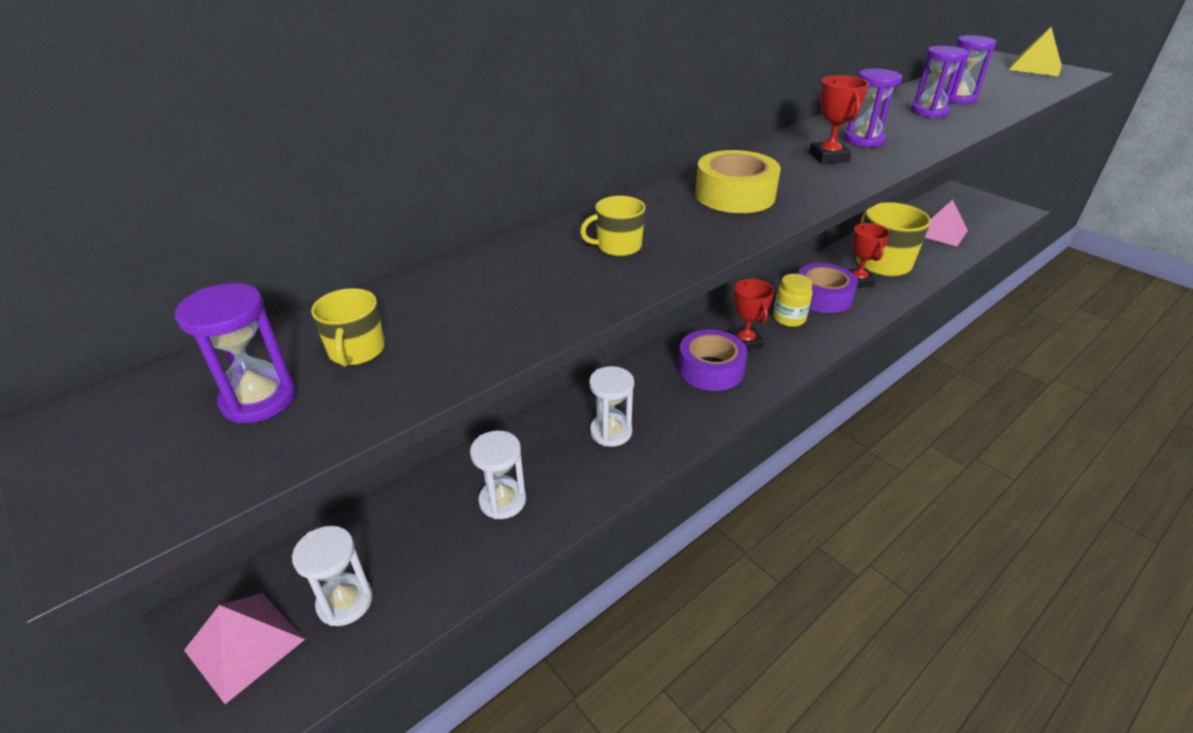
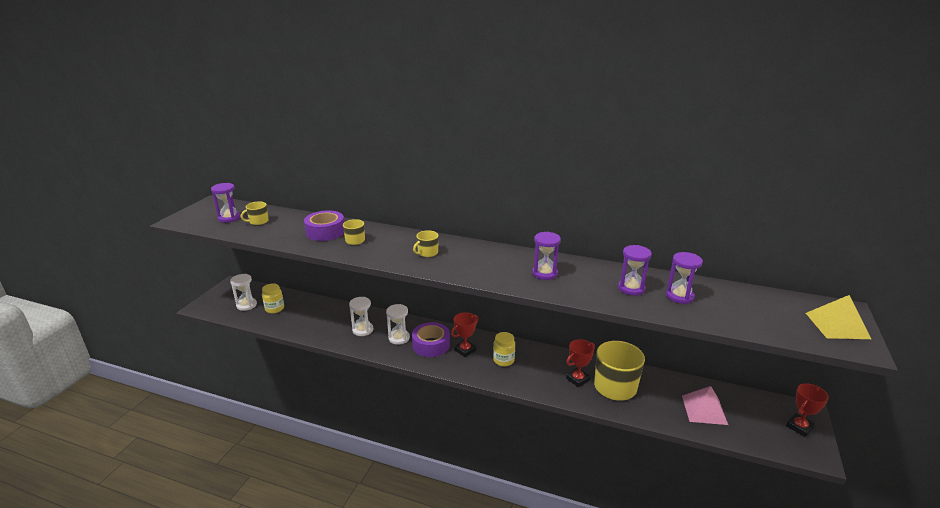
camera: 60 degrees right, 10 degrees down
(244, 644) = (224, 295): pink pyramid -> none
(415, 548) = (274, 309): none -> yellow jar
(502, 501) = (306, 318): white hourglass -> white hourglass (399, 338)
(734, 195) = (427, 253): yellow tape -> yellow mug
(822, 297) = (541, 368): purple tape -> purple tape (325, 232)
(828, 157) = (504, 267): red trophy -> red trophy (799, 427)

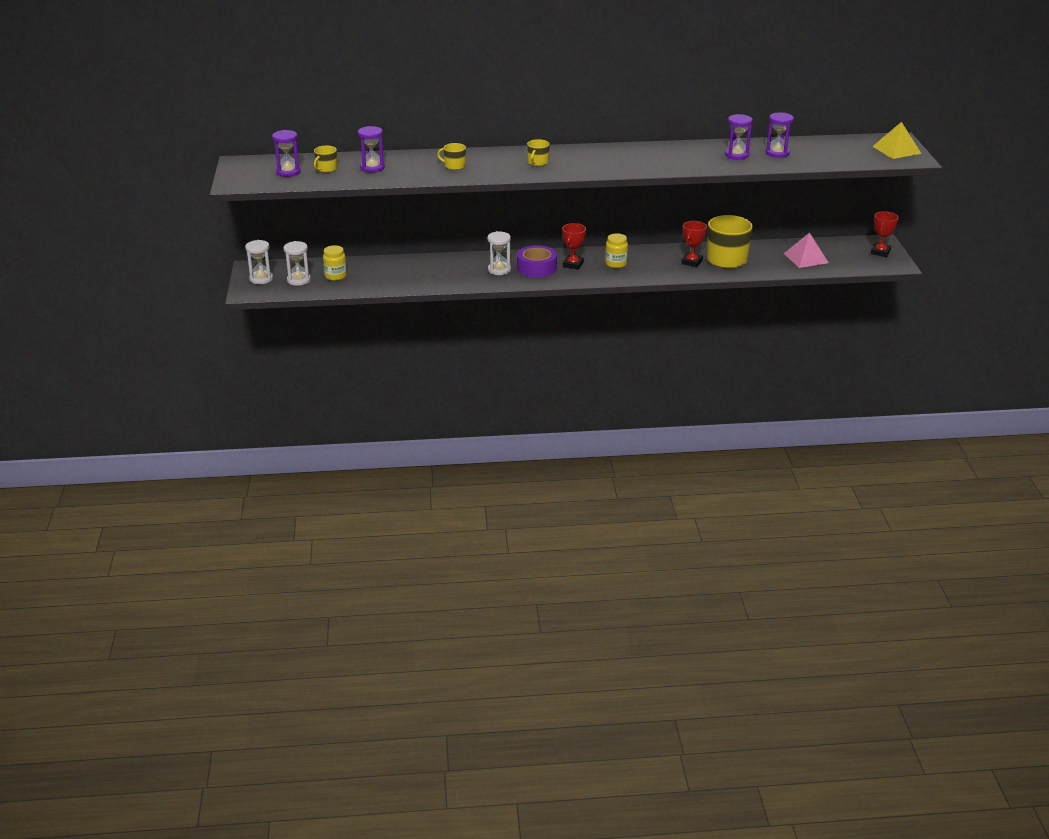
camera: 25 degrees left, 5 degrees up
(325, 232) = (413, 164): purple tape -> none
(363, 330) = (455, 272): white hourglass -> white hourglass (261, 279)
(544, 273) = (658, 158): purple hourglass -> purple hourglass (372, 168)

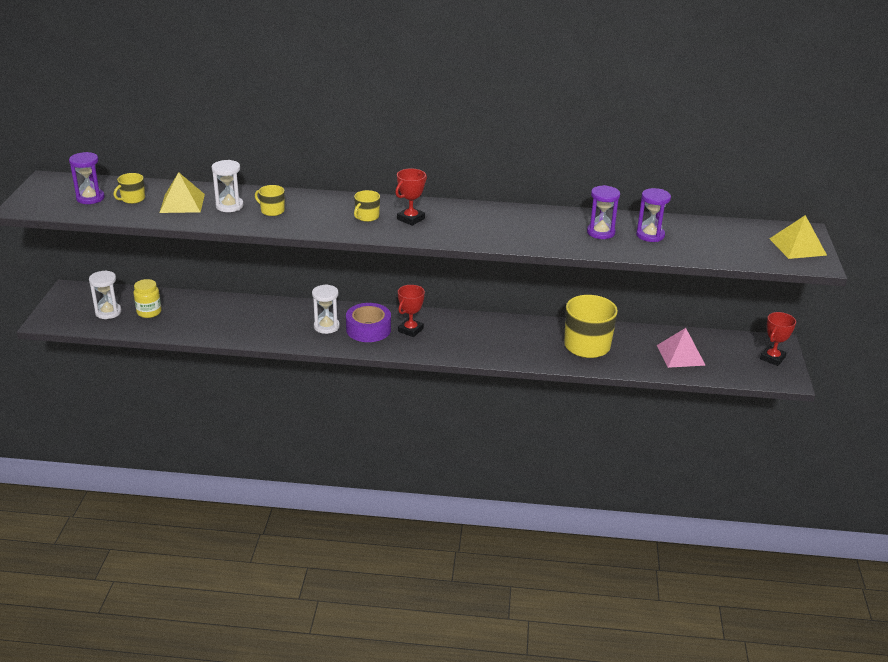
camera: 10 degrees right, 0 degrees up
(261, 279) = (71, 305): white hourglass -> white hourglass (229, 206)
(372, 168) = (182, 203): purple hourglass -> yellow pyramid
(616, 264) = (458, 335): yellow jar -> none
(692, 262) = (545, 343): red trophy -> red trophy (411, 219)

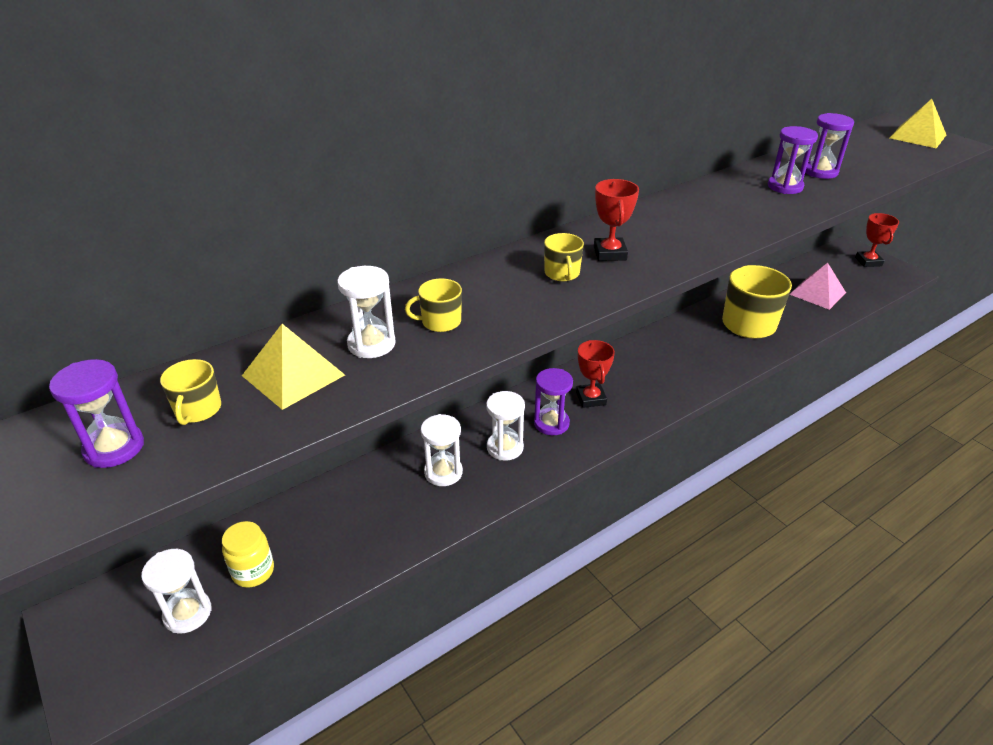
camera: 40 degrees left, 5 degrees up
(280, 320) = (443, 472): none -> white hourglass
(368, 329) = (551, 423): purple tape -> purple hourglass

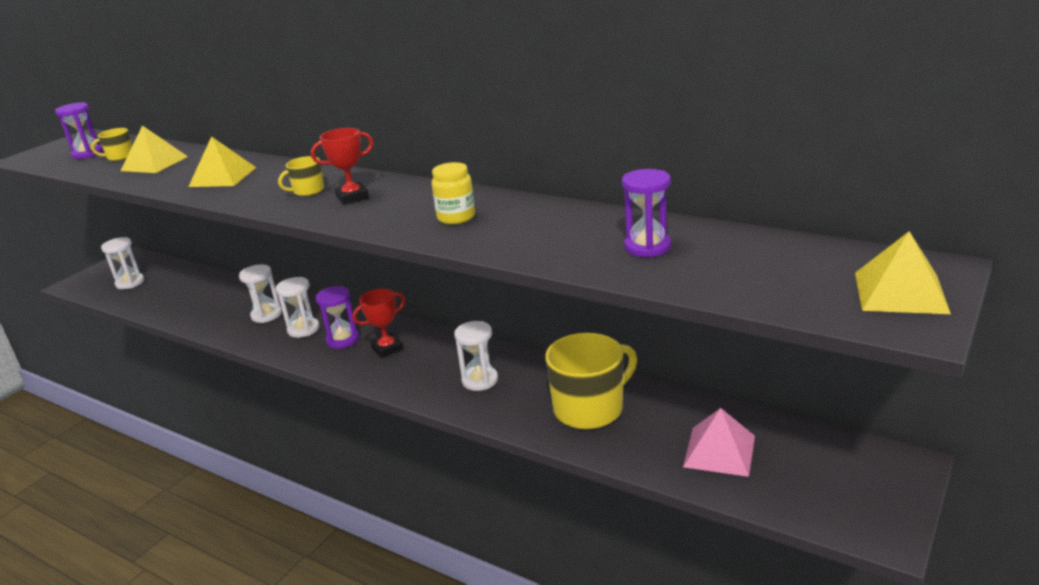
camera: 70 degrees right, 10 degrees down
(253, 571) = (162, 288): yellow jar -> yellow jar (456, 217)
(371, 344) = (191, 169): white hourglass -> white hourglass (480, 380)
(440, 322) = (222, 177): yellow mug -> yellow pyramid
(785, 187) = (575, 236): purple hourglass -> none
(868, 261) = (879, 489): red trophy -> none

